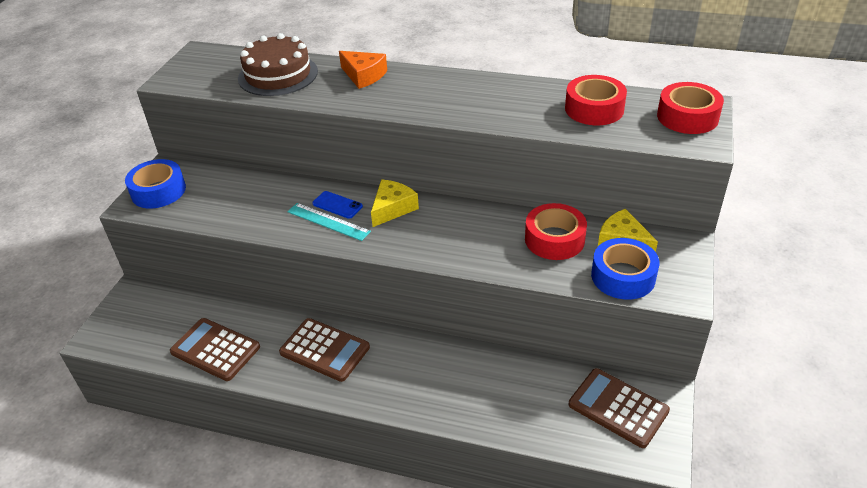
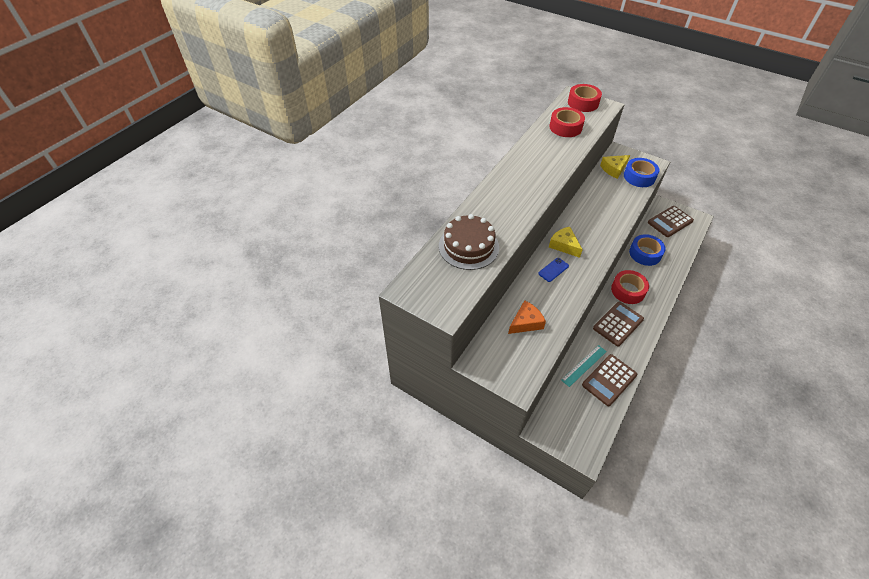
camera: 75 degrees left, 10 degrees up
(158, 191) = (506, 369): blue tape -> blue tape (645, 253)
(328, 221) = (569, 276): turquoise ruler -> turquoise ruler (584, 365)
(363, 76) = (490, 204): orange cheese -> orange cheese (526, 322)
(554, 239) = (607, 190): red tape -> red tape (628, 290)

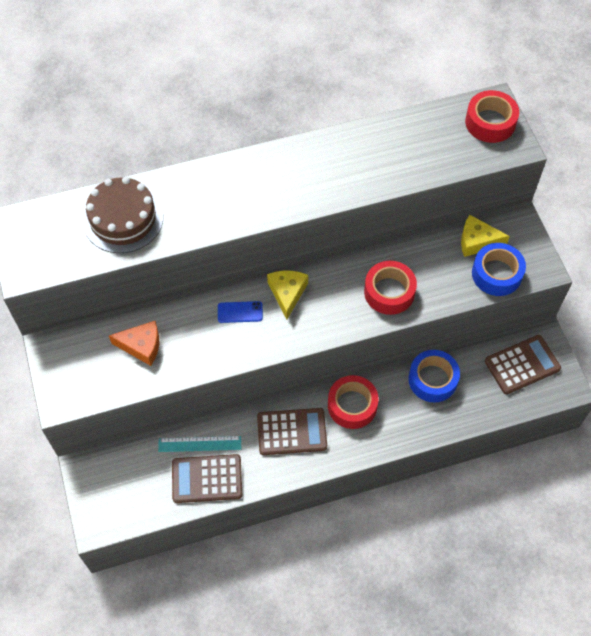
camera: 40 degrees right, 10 degrees up
(565, 127) = (418, 143): red tape -> red tape (389, 292)
(670, 222) = (522, 365): brown calculator -> brown calculator turned 150 degrees clockwise

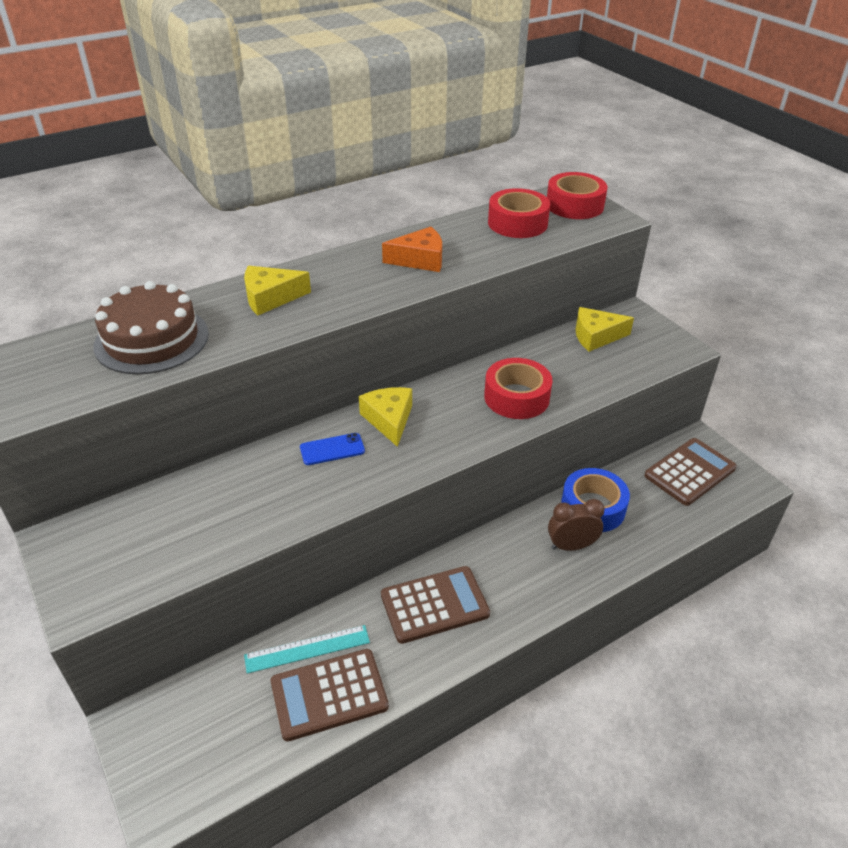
camera: 15 degrees left, 20 degrees down
(142, 346) = (200, 511): orange cheese -> orange cheese (420, 260)
(213, 191) = (270, 298): none -> yellow cheese
(352, 405) = (504, 556): red tape -> red tape (517, 223)
(403, 408) = (571, 546): none -> brown clock
(496, 274) = (634, 360): blue tape -> none

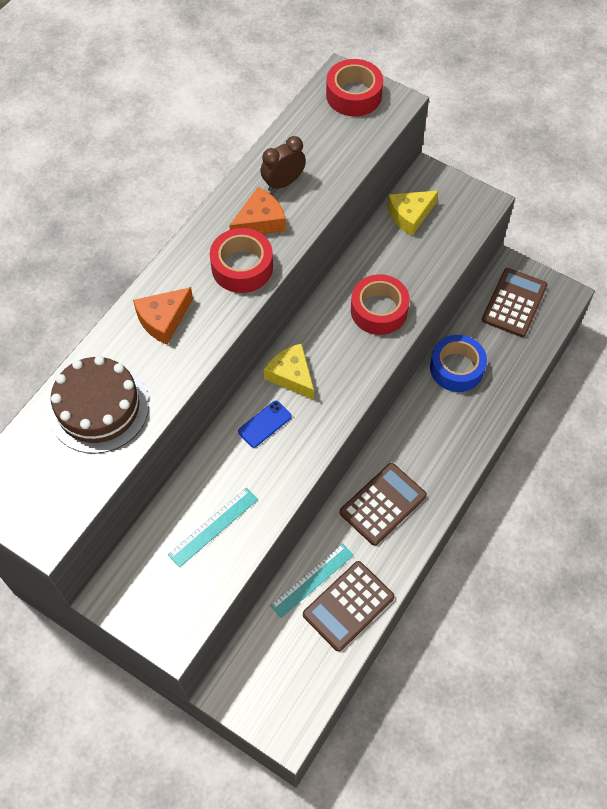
camera: 25 degrees left, 20 degrees up
(210, 518) = (213, 526): none -> turquoise ruler
(270, 298) = (163, 320): yellow cheese -> orange cheese
(517, 223) = (317, 139): red tape -> red tape (242, 267)
(571, 546) = (456, 410): brown clock -> brown clock (283, 183)

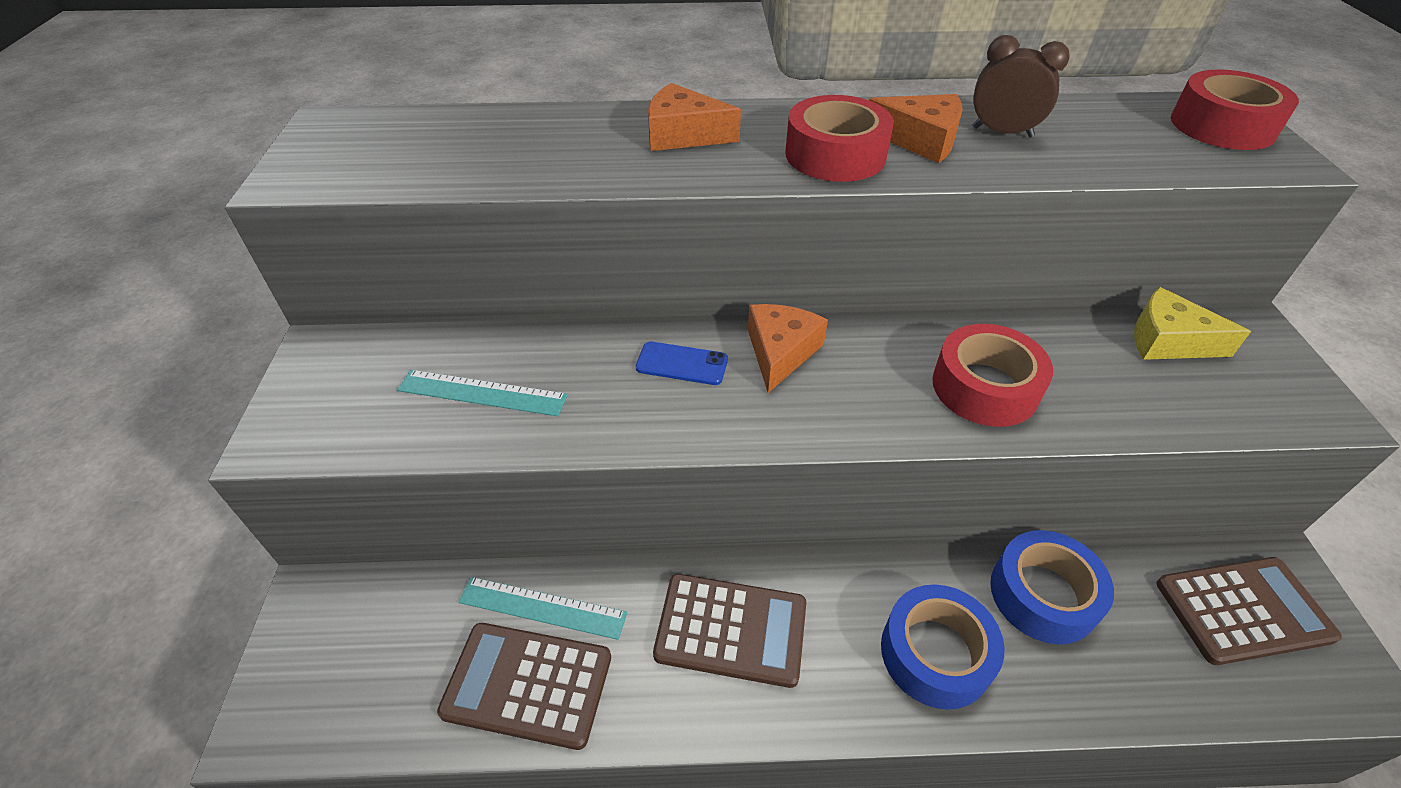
camera: 55 degrees right, 15 degrees down
(98, 408) = (508, 143): brown cake -> none
(291, 375) = (780, 352): yellow cheese -> orange cheese
(450, 431) = (935, 653): none -> blue tape

